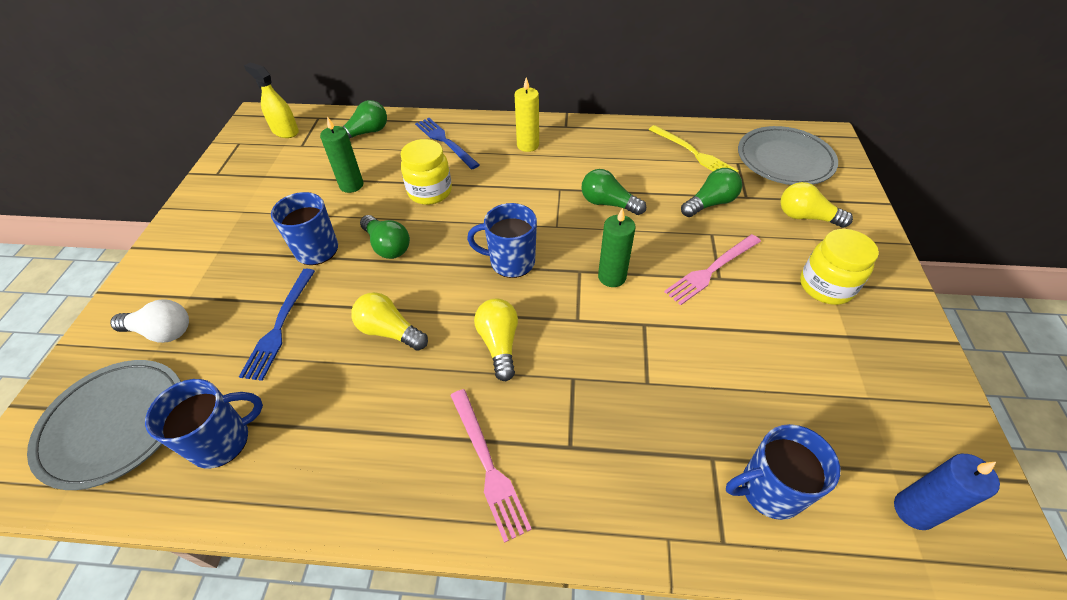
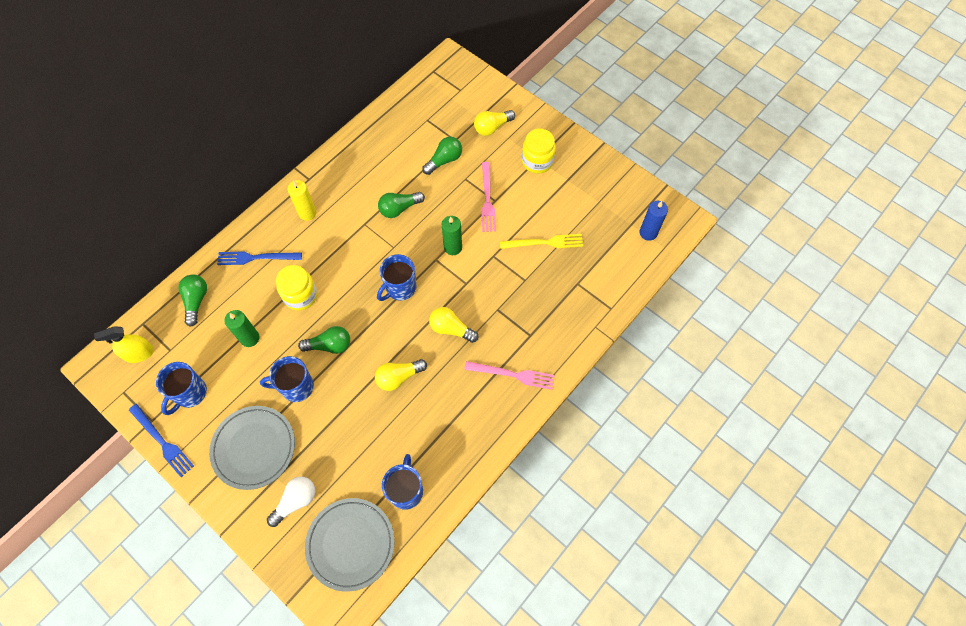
camera: 55 degrees left, 15 degrees up
(279, 326) = (346, 433): blue fork -> blue fork (162, 441)
(693, 153) = (399, 133): yellow fork -> yellow fork (544, 243)
(710, 203) = (444, 160): green light bulb -> green light bulb turned 45 degrees clockwise
(769, 490) = (605, 274): blue mug -> blue mug (190, 393)
(784, 160) = (446, 96): grey plate -> grey plate (254, 448)

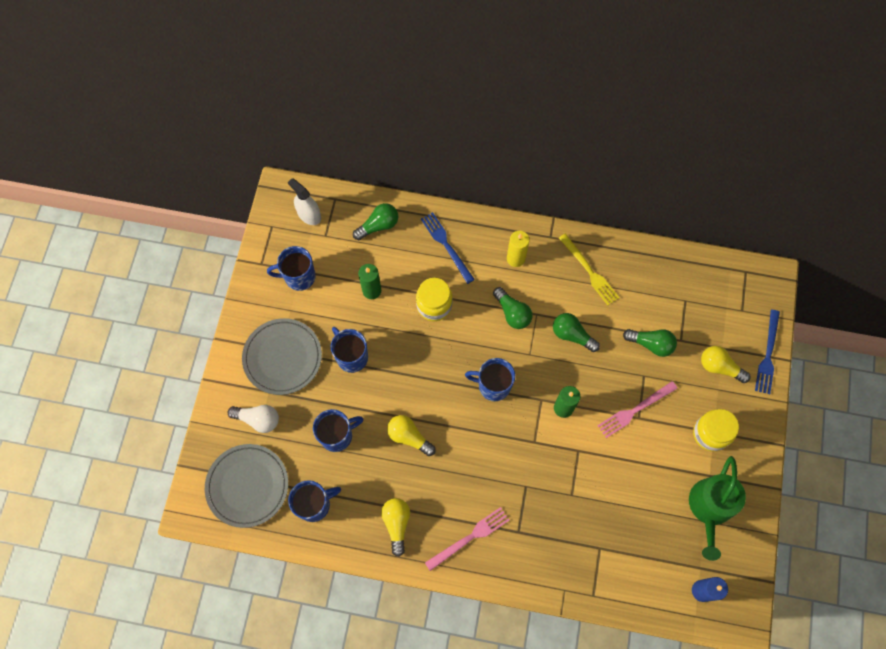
camera: 60 degrees right, 5 degrees up
(139, 353) = (309, 215): yellow spray bottle -> white spray bottle
(162, 441) = (249, 284): blue fork -> blue fork (767, 354)
(330, 345) = (404, 360): green light bulb -> green light bulb (512, 313)
(358, 437) = (337, 435): none -> blue mug
(451, 329) = (481, 455): yellow light bulb -> yellow light bulb (397, 524)
(513, 375) = (470, 537): pink fork -> pink fork turned 105 degrees counterclockwise
(544, 243) = (623, 492): yellow fork -> yellow fork (589, 271)
(591, 193) = (710, 508): none -> green watering can

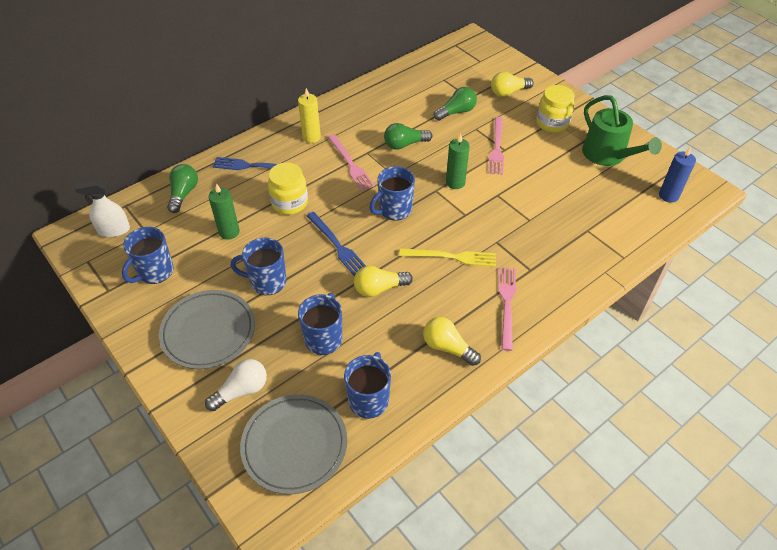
camera: 50 degrees left, 20 degrees down
(512, 313) = (350, 164): green light bulb -> pink fork
(589, 271) = (368, 108): yellow fork -> yellow fork (451, 257)
(767, 354) = (522, 68): blue fork -> blue fork (337, 245)

